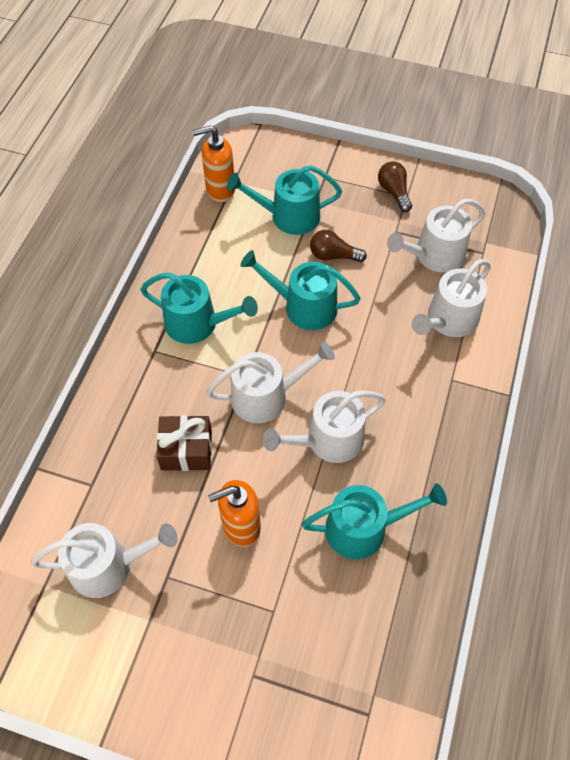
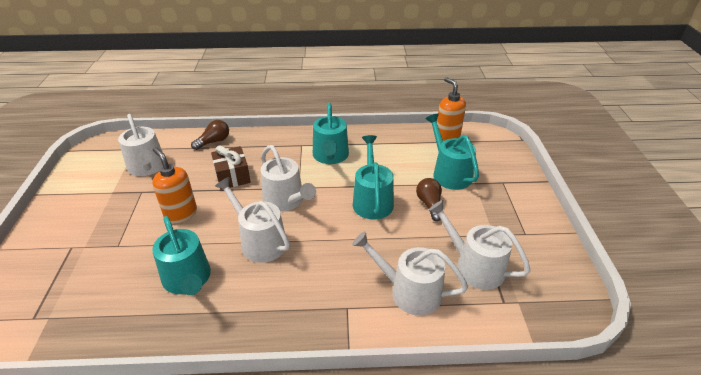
camera: 70 degrees right, 20 degrees down
(394, 192) = (522, 225): brown light bulb -> brown light bulb (214, 141)

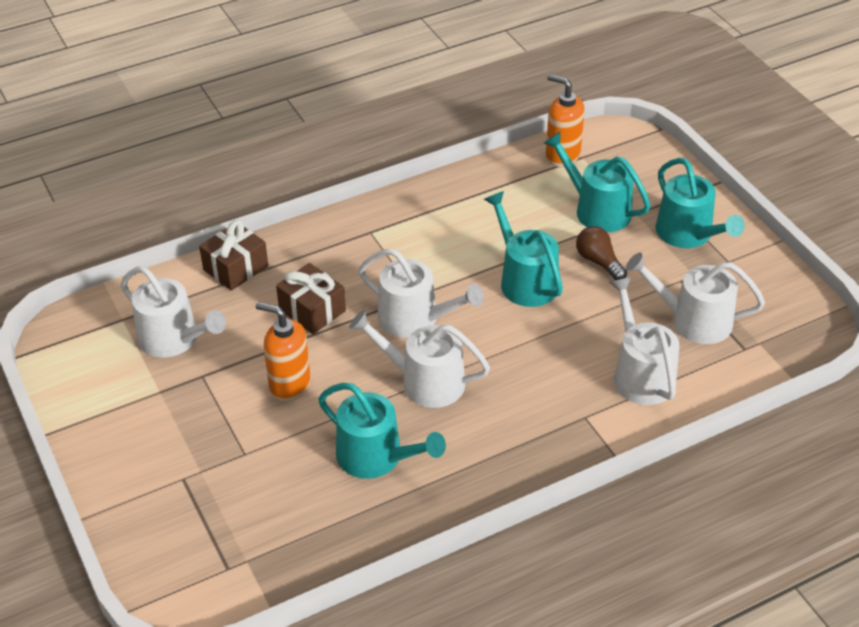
camera: 25 degrees left, 5 degrees up
(214, 141) = (235, 268): brown light bulb -> brown gift
(330, 156) = (424, 235): turquoise watering can -> turquoise watering can (688, 234)
(409, 292) = (641, 374): white watering can -> white watering can turned 75 degrees clockwise

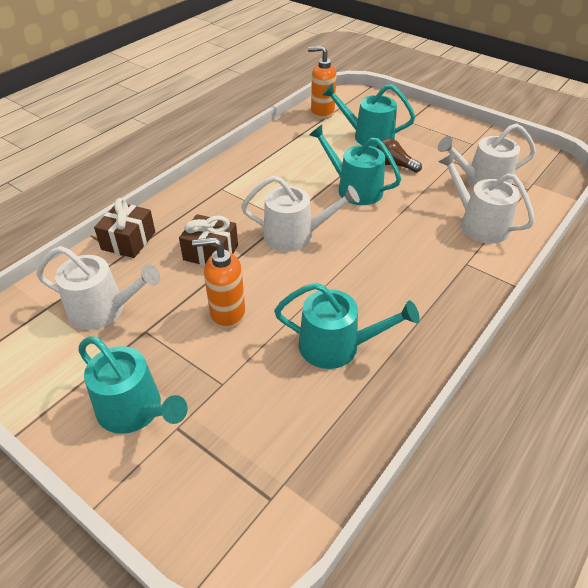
camera: 25 degrees left, 0 degrees up
(425, 381) = (334, 276): white watering can -> none
(688, 234) = (436, 135): turquoise watering can -> turquoise watering can (134, 410)

